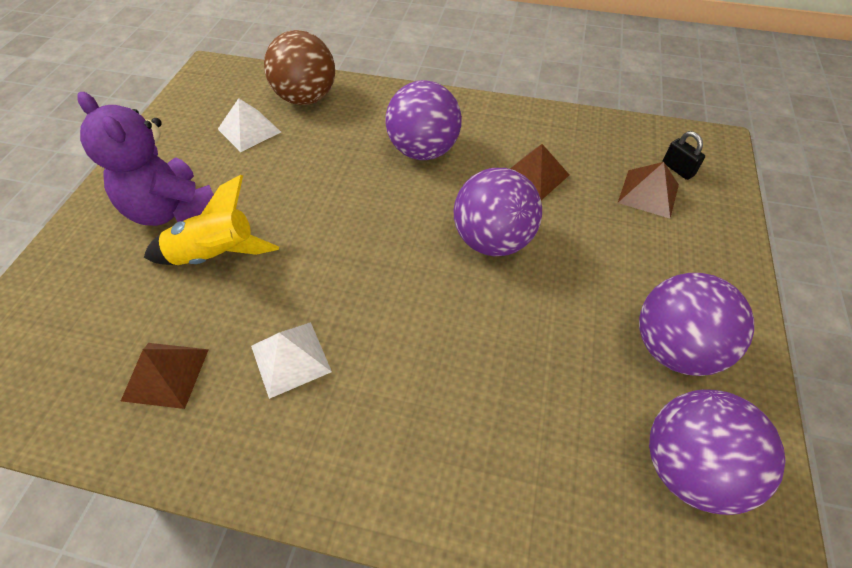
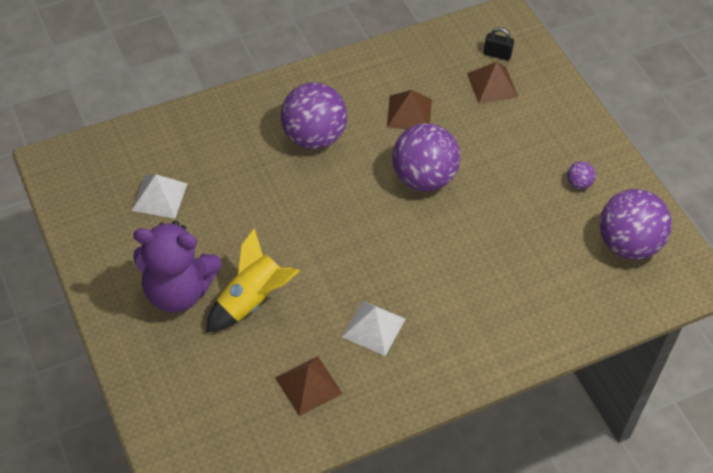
camera: 40 degrees left, 0 degrees up
(306, 98) = (173, 142): brown ball -> none
(674, 348) = (578, 183): purple ball -> purple ball, size x0.42

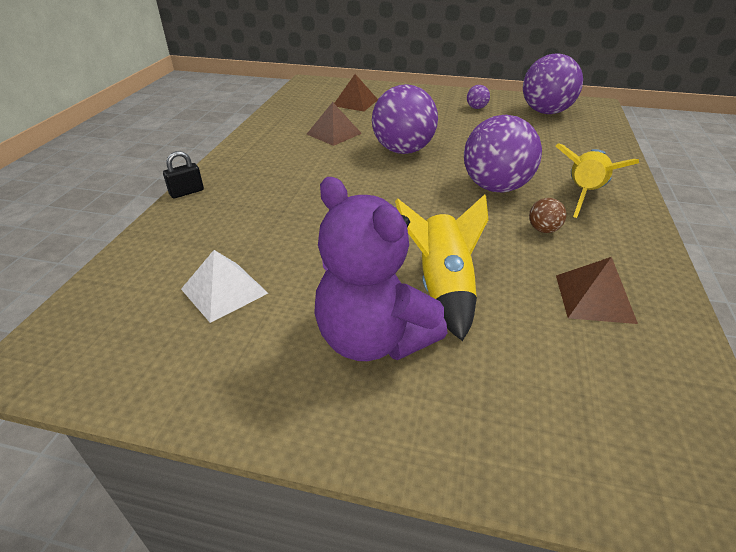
camera: 50 degrees left, 15 degrees down
(178, 291) = (373, 339): purple teddy bear -> purple teddy bear turned 90 degrees clockwise
(314, 137) = (294, 176): purple ball -> purple ball (495, 187)
(373, 328) = (543, 229): white pyramid -> brown ball
(457, 335) = (583, 194): none -> yellow rocket
(497, 54) = (333, 93): black padlock -> black padlock (187, 192)

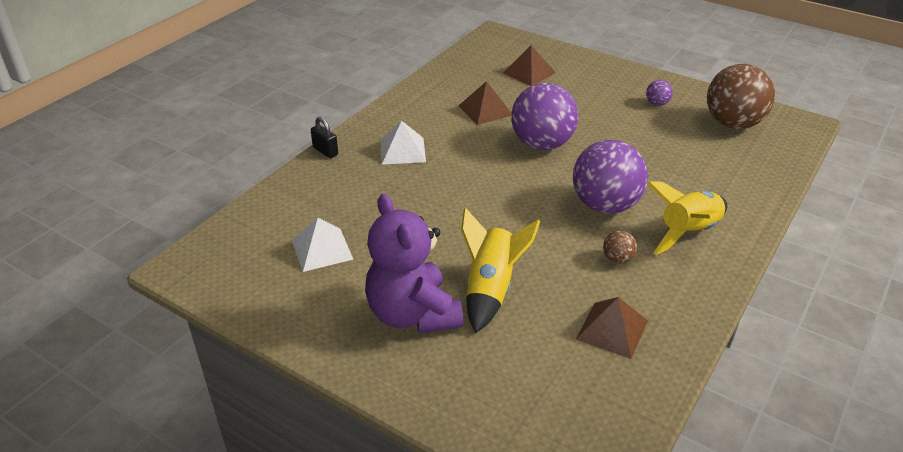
camera: 20 degrees right, 0 degrees up
(187, 192) = (325, 151): black padlock -> black padlock turned 60 degrees clockwise
(271, 177) = (402, 150): none -> white pyramid
(545, 112) = (733, 123): purple ball -> brown ball

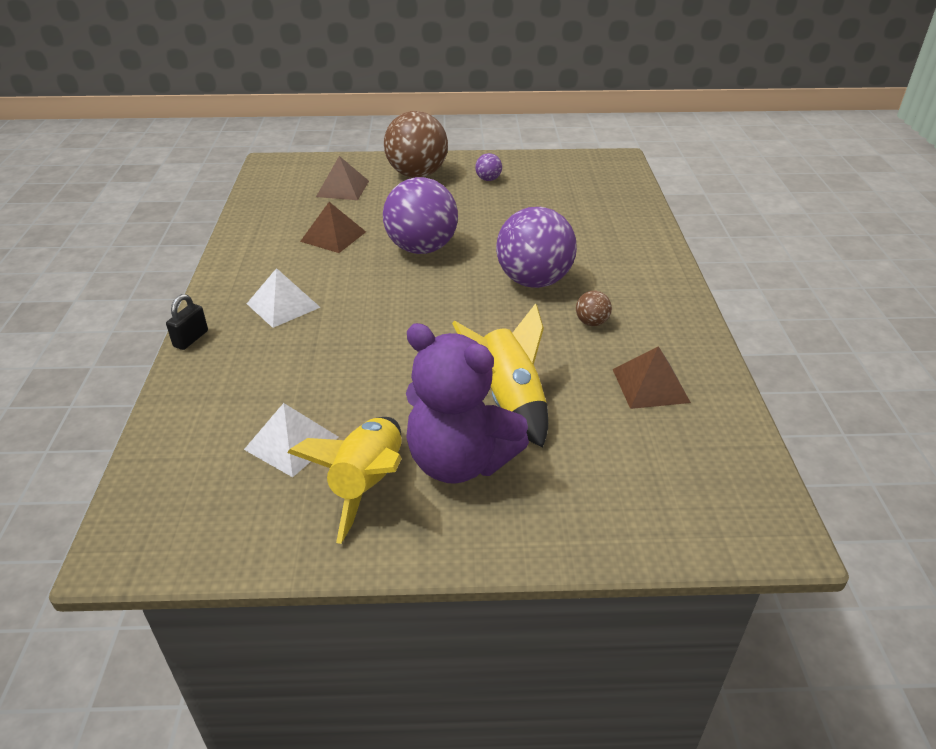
camera: 35 degrees left, 0 degrees up
(325, 151) = (191, 339): black padlock -> black padlock turned 75 degrees counterclockwise
(688, 232) = (623, 276): yellow rocket -> yellow rocket (367, 484)
(733, 123) = (566, 176): brown ball -> brown ball (417, 174)

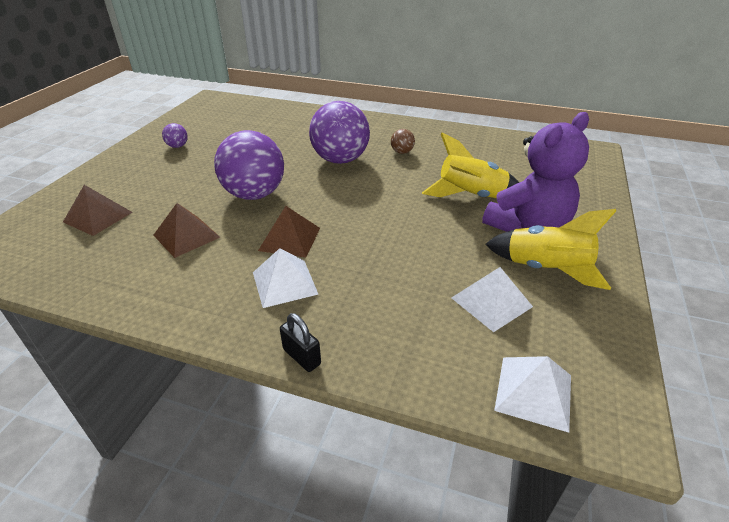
camera: 70 degrees left, 0 degrees up
(164, 486) = (534, 392): none -> white pyramid
(417, 174) = (125, 174): brown ball -> none
(650, 385) = (472, 150): brown pyramid -> brown pyramid (289, 239)

